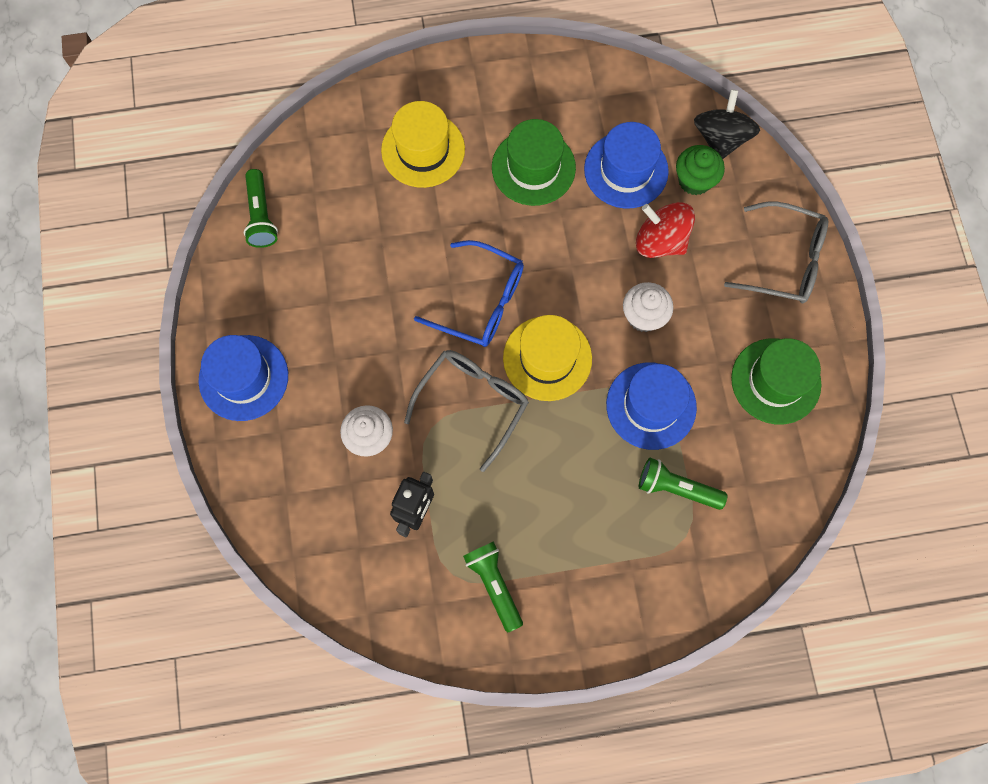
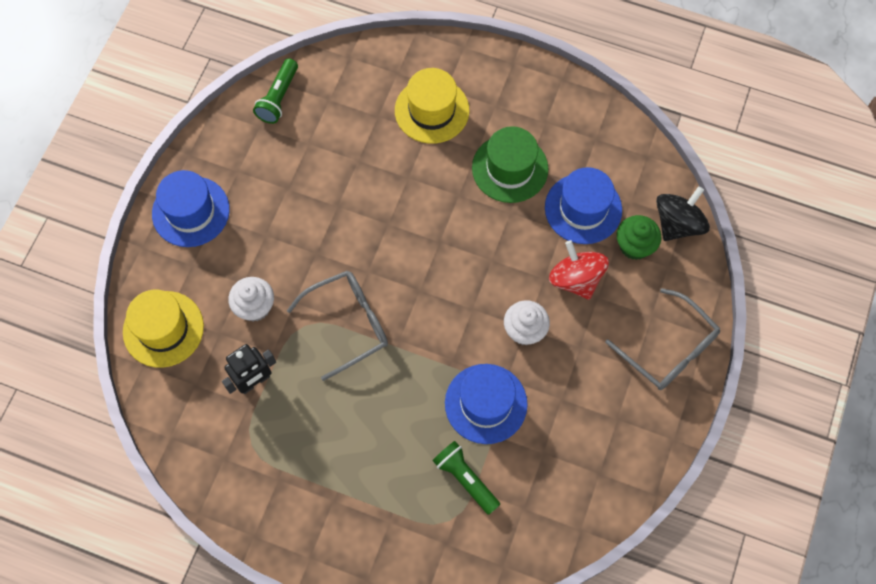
camera: 30 degrees right, 5 degrees down
(481, 302) = (403, 250): blue glasses -> none
(494, 584) = (277, 471): green flashlight -> none
(547, 358) = (427, 321): yellow hat -> yellow hat (163, 329)
(775, 381) = (600, 440): green hat -> none

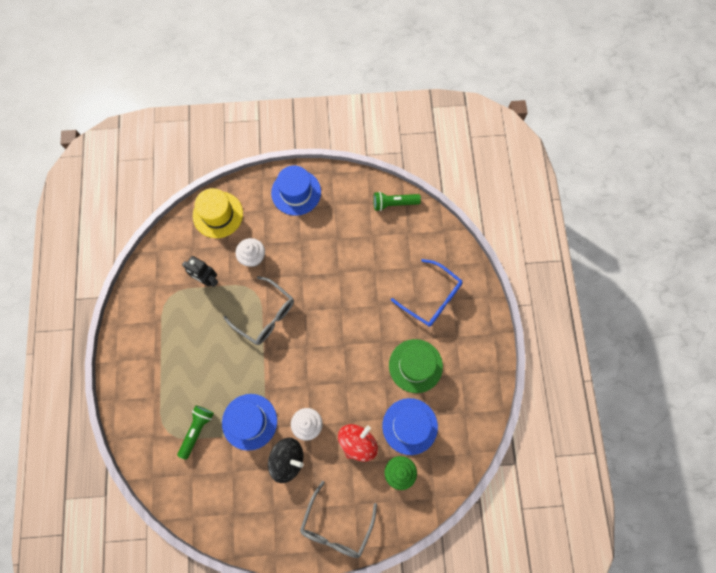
camera: 65 degrees right, 5 degrees up
(432, 110) = (432, 298): yellow hat -> blue glasses
(678, 224) = (429, 495): black spinning top -> black spinning top (287, 460)

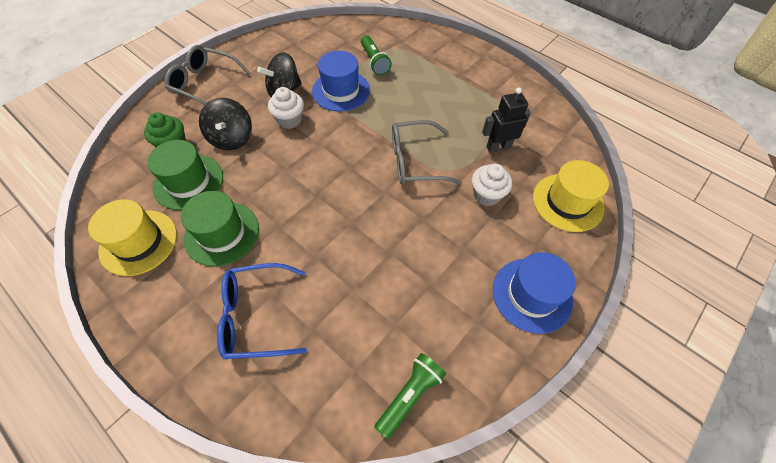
camera: 135 degrees right, 15 degrees down
(336, 526) = (205, 84): grey glasses -> grey glasses turned 45 degrees counterclockwise
(357, 442) = (232, 138): red spinning top -> black spinning top
(410, 426) = (188, 182): blue hat -> green hat
(464, 402) = (138, 242): none -> yellow hat

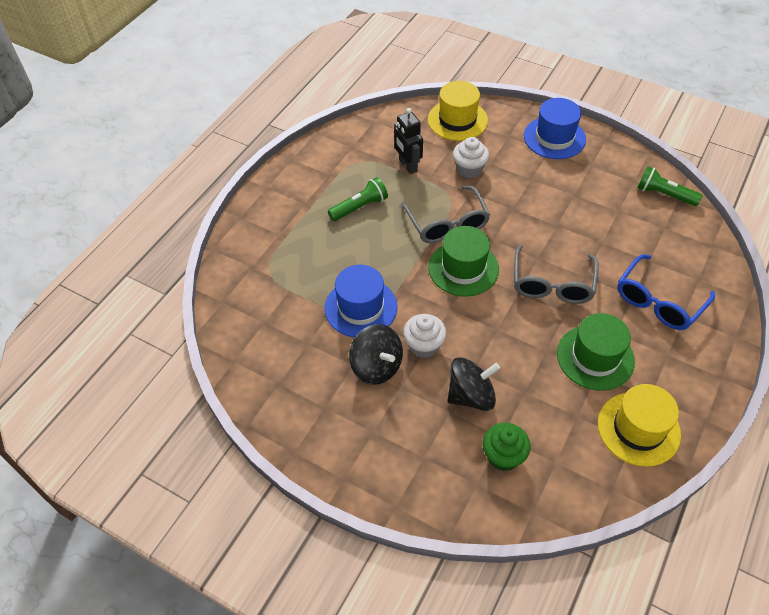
camera: 100 degrees left, 5 degrees down
(188, 182) = (548, 415): green hat -> green hat (463, 268)
(205, 84) = (385, 467): grey glasses -> grey glasses (552, 284)
(256, 316) = (658, 301): blue glasses -> blue glasses turned 60 degrees clockwise
(374, 62) = (299, 286): green flashlight -> green flashlight (360, 207)

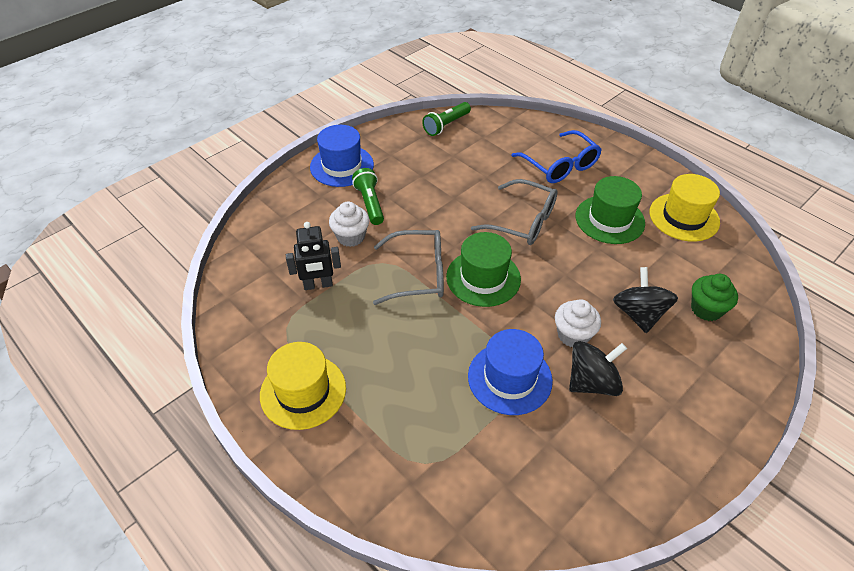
camera: 75 degrees left, 5 degrees down
(360, 207) = (360, 344): green flashlight -> green flashlight (370, 203)
(457, 120) = (273, 226): yellow hat -> yellow hat (303, 391)

